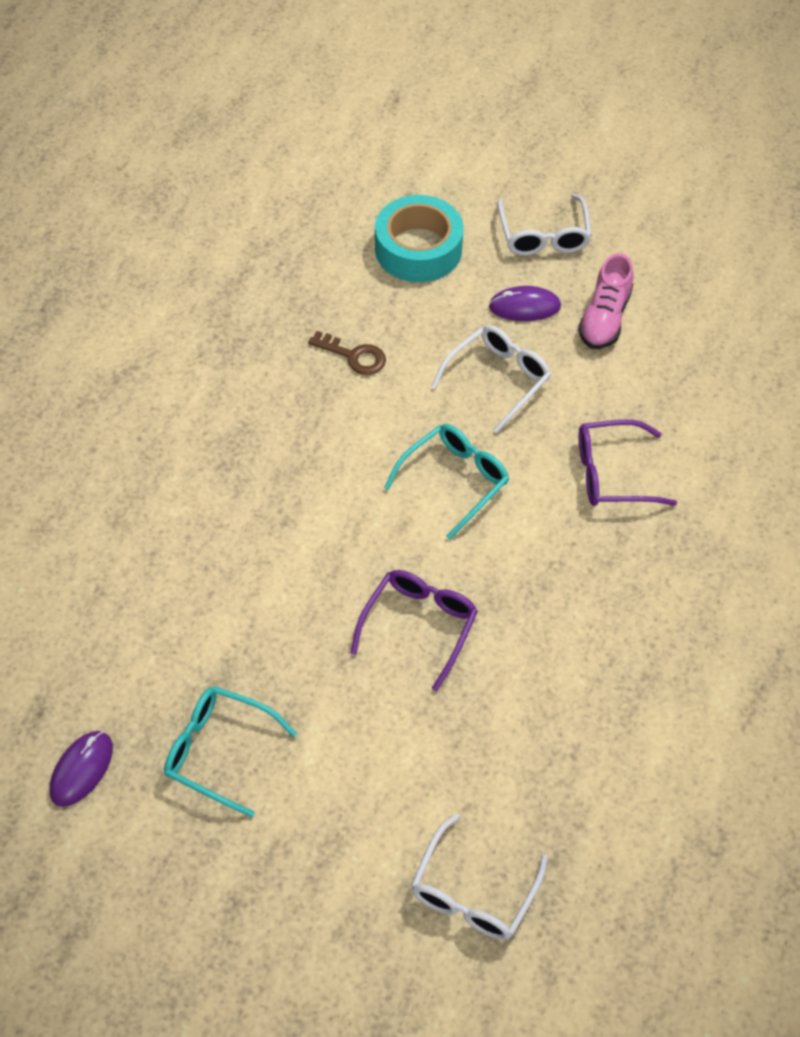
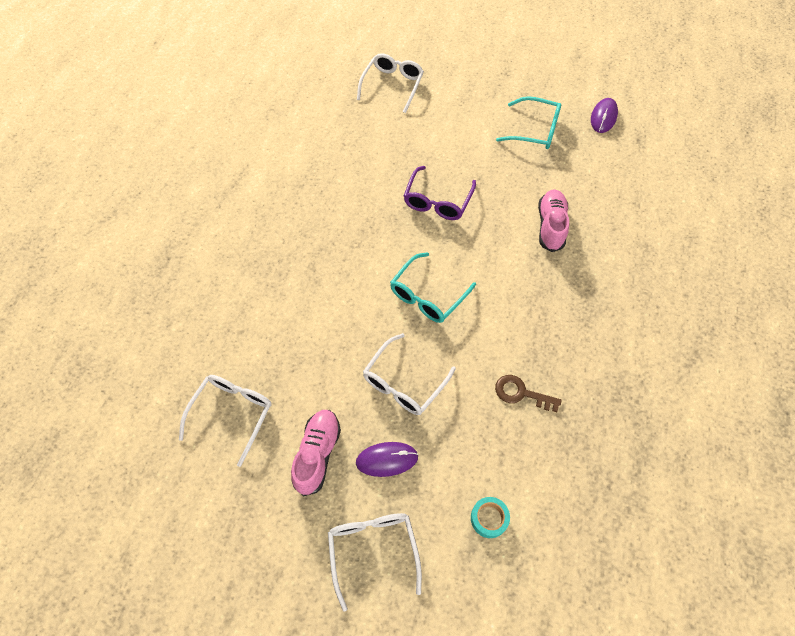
camera: 175 degrees right, 5 degrees up
(248, 566) = (551, 226): none -> pink shoe
(418, 249) = (489, 518): turquoise tape -> turquoise tape, size x0.46
(612, 474) = (316, 311): purple glasses -> none
(710, 366) = (232, 414): none -> white glasses

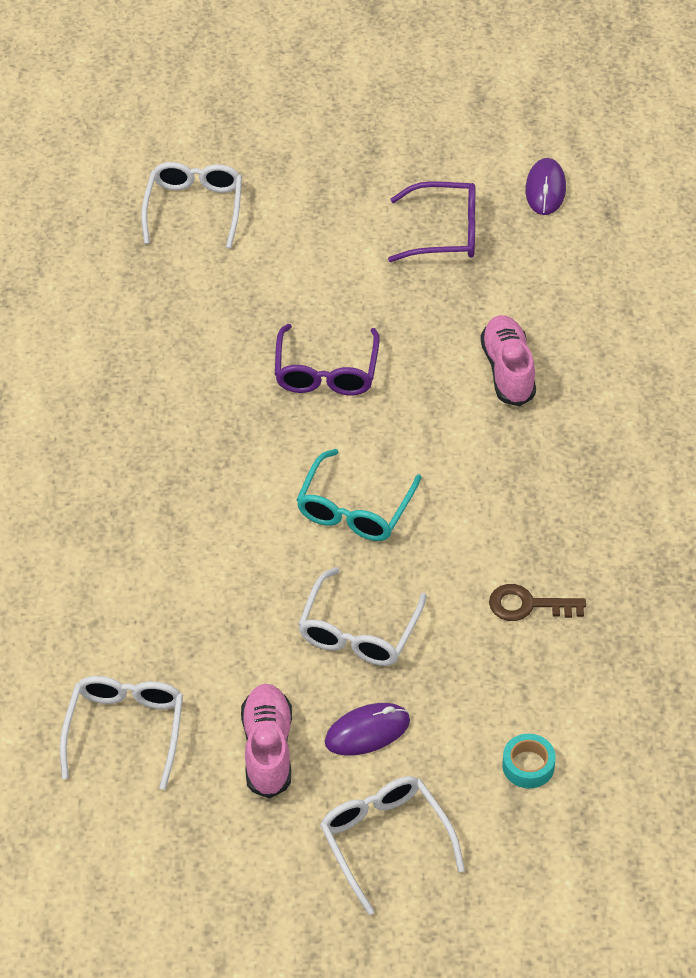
camera: 15 degrees left, 10 degrees down
(535, 130) = (445, 232): turquoise glasses -> purple glasses

